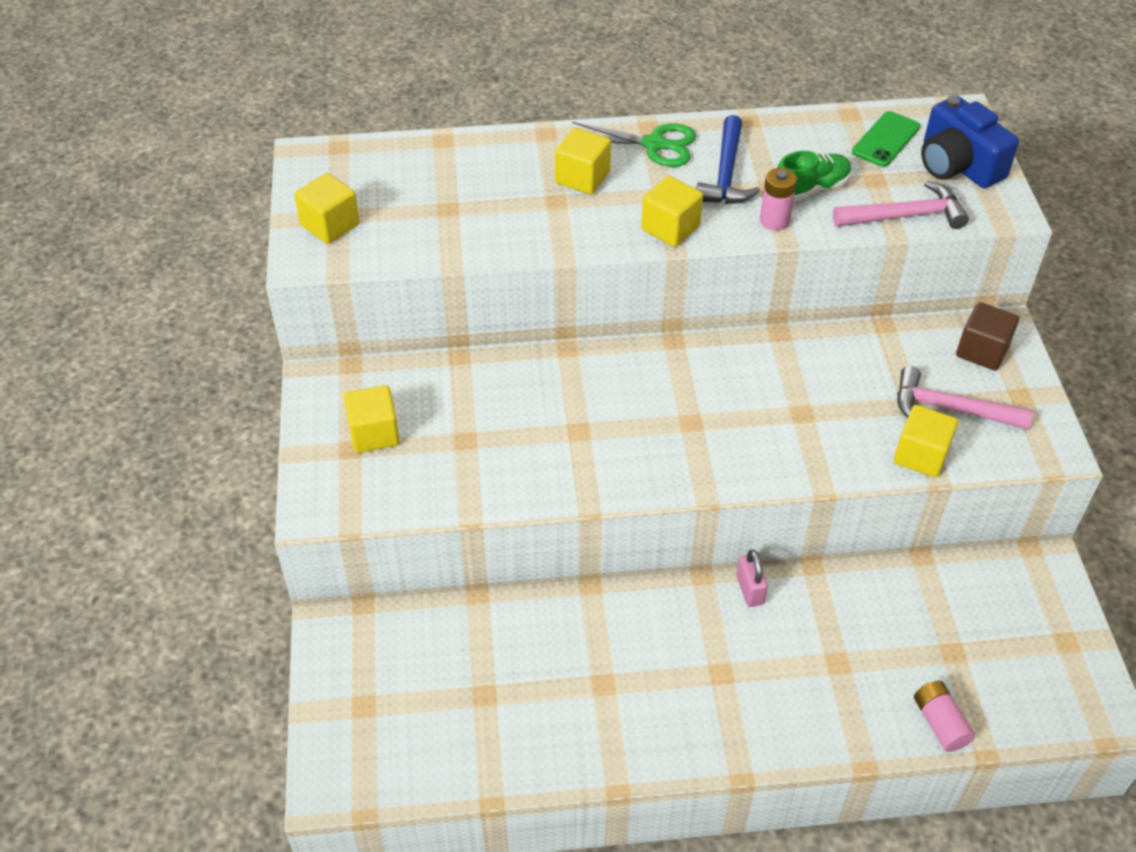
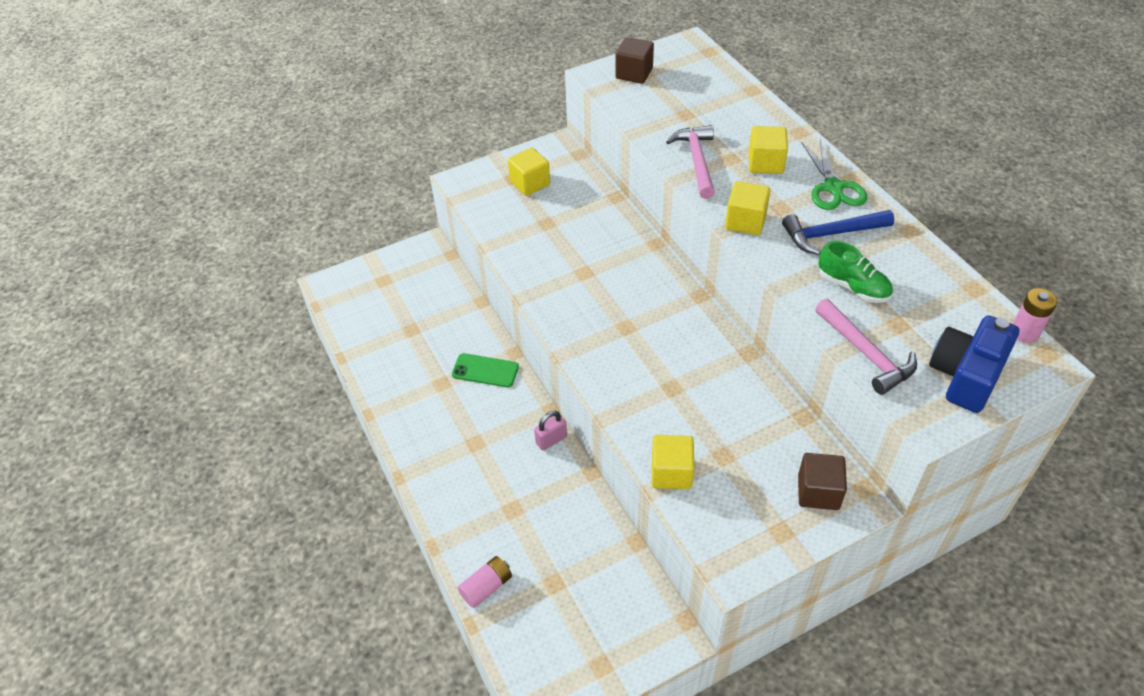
camera: 70 degrees right, 0 degrees up
(330, 225) = (634, 73): yellow cube -> brown cube
(774, 221) = (797, 275): pink battery -> pink battery (1024, 332)
(885, 139) = (959, 319): green phone -> green phone (485, 370)
(950, 408) = (735, 482): pink hammer -> pink hammer (697, 161)

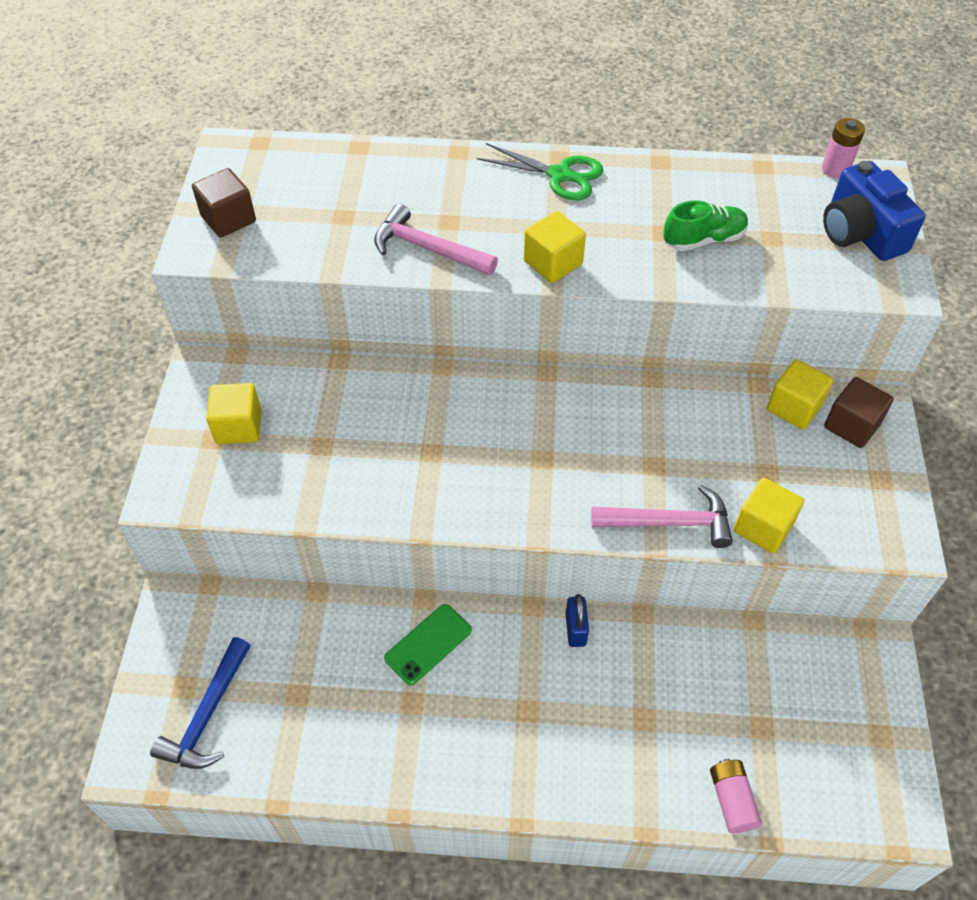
camera: 60 degrees left, 5 degrees up
(551, 440) = (575, 629): pink padlock -> blue padlock
(765, 163) = (481, 201): yellow cube -> yellow cube (794, 407)
(831, 234) = (622, 213): blue hammer -> blue hammer (207, 715)
(866, 353) = (793, 280): pink hammer -> pink hammer (669, 523)

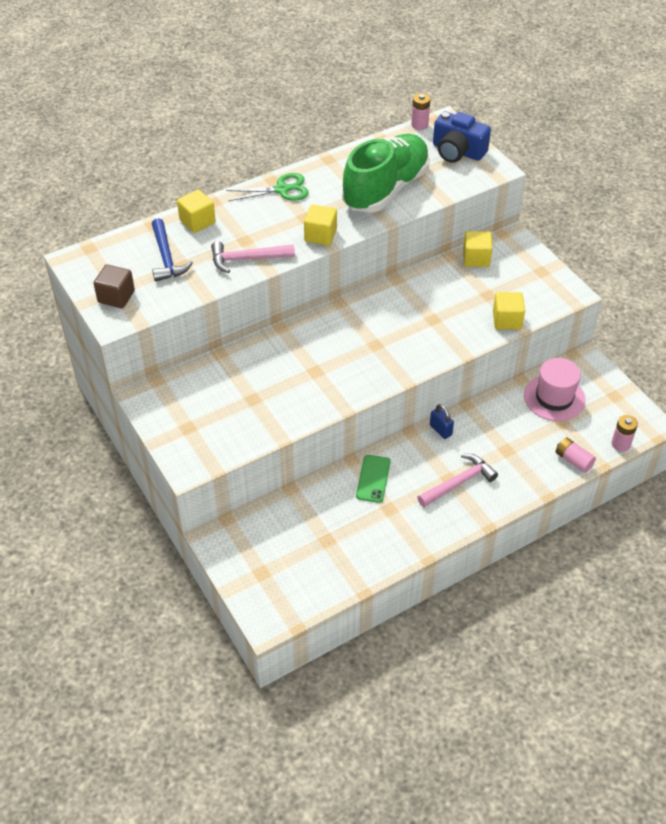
camera: 35 degrees left, 5 degrees down
(207, 715) = (288, 577): blue hammer -> blue hammer (166, 257)
(238, 426) = (196, 414): yellow cube -> yellow cube (197, 221)
(669, 523) = (462, 341): pink hammer -> pink hammer (459, 483)
(703, 239) = (386, 189): green shoe -> green shoe, size x2.20
(781, 680) = (554, 397): none -> pink hat
(828, 822) = (620, 444): none -> pink battery
(851, 425) = (509, 253): brown cube -> none

